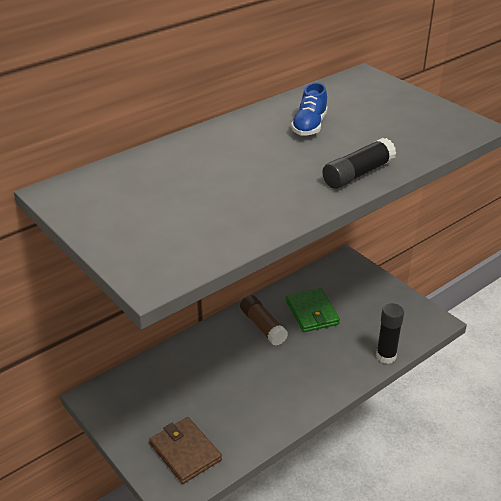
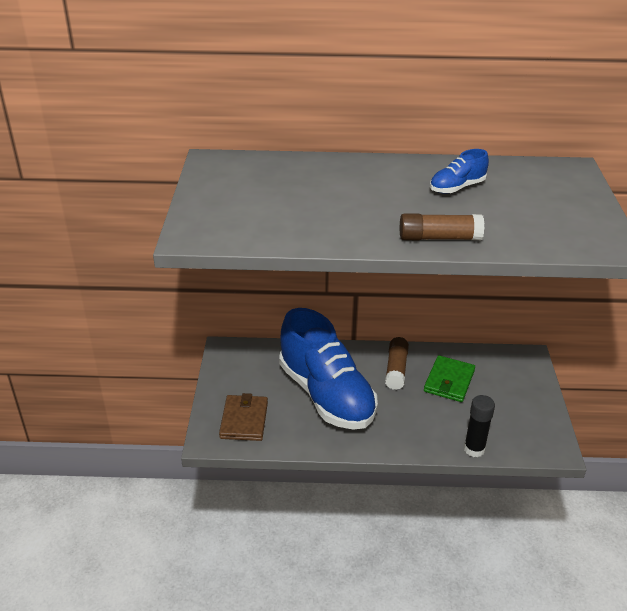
camera: 40 degrees right, 0 degrees up
(231, 383) = (326, 395): none -> blue shoe
(358, 174) = (439, 238): black glue stick -> brown glue stick

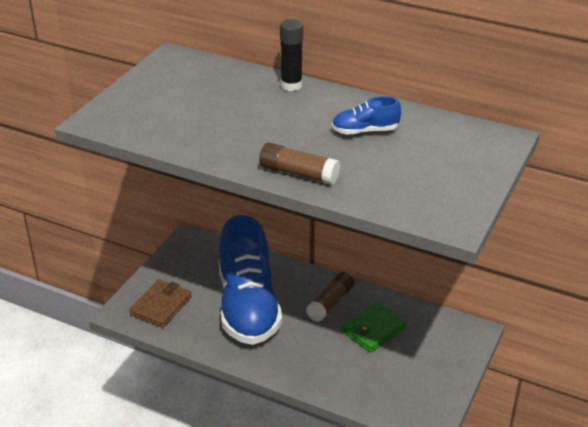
camera: 25 degrees right, 0 degrees up
(474, 449) = (348, 398): black glue stick -> black glue stick (291, 85)

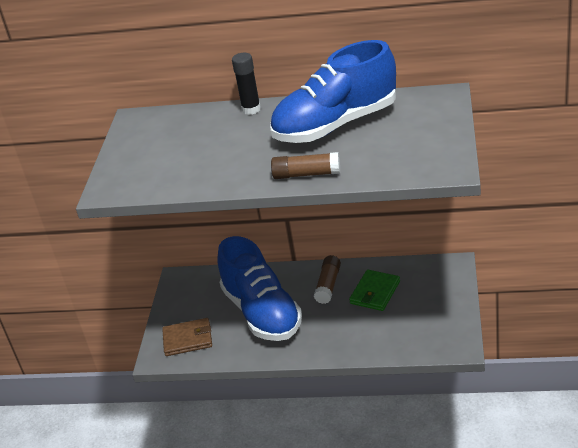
camera: 15 degrees left, 0 degrees up
(161, 306) = (188, 339): brown wallet -> brown wallet turned 75 degrees clockwise
(365, 131) = (336, 125): blue shoe -> blue shoe, size x2.40

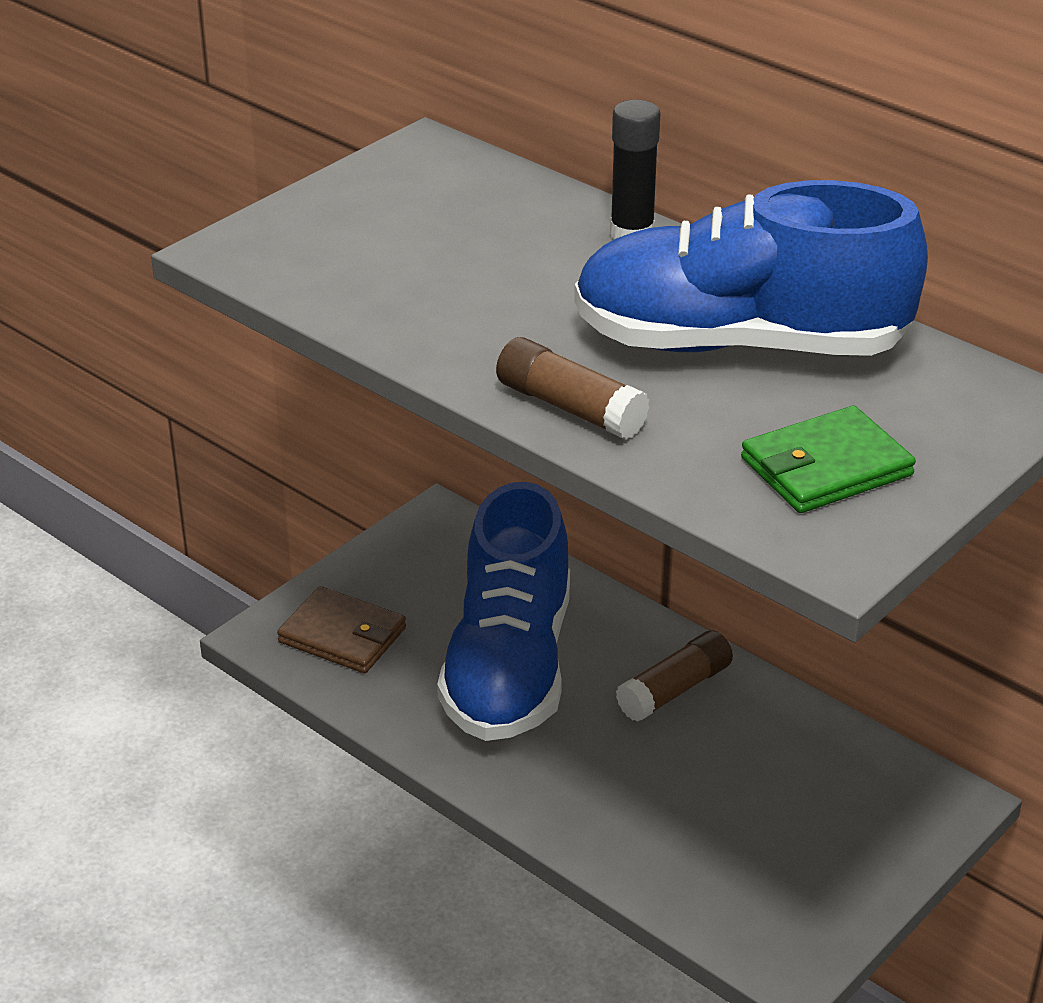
camera: 30 degrees right, 0 degrees up
(375, 292) = (743, 757): green wallet -> green wallet (826, 467)

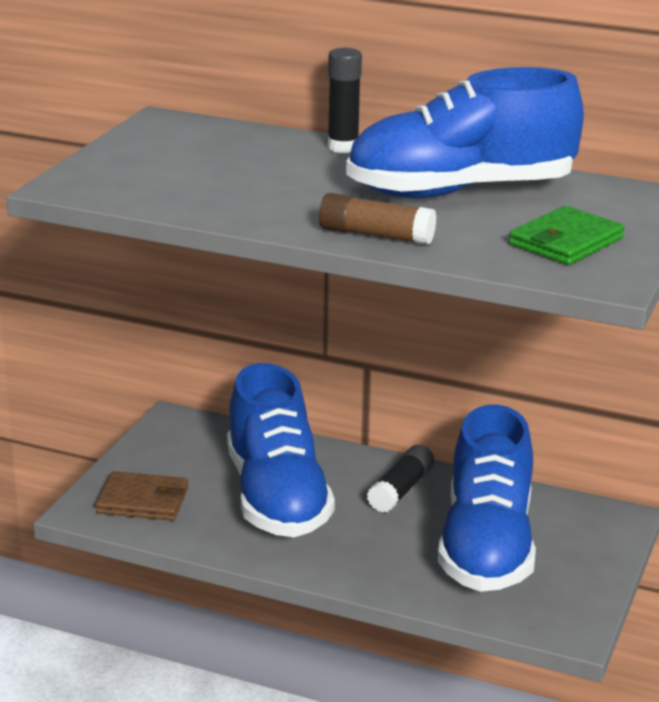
camera: 20 degrees left, 10 degrees down
(674, 690) = (401, 490): brown glue stick -> black glue stick
(742, 805) = (486, 547): none -> blue shoe

